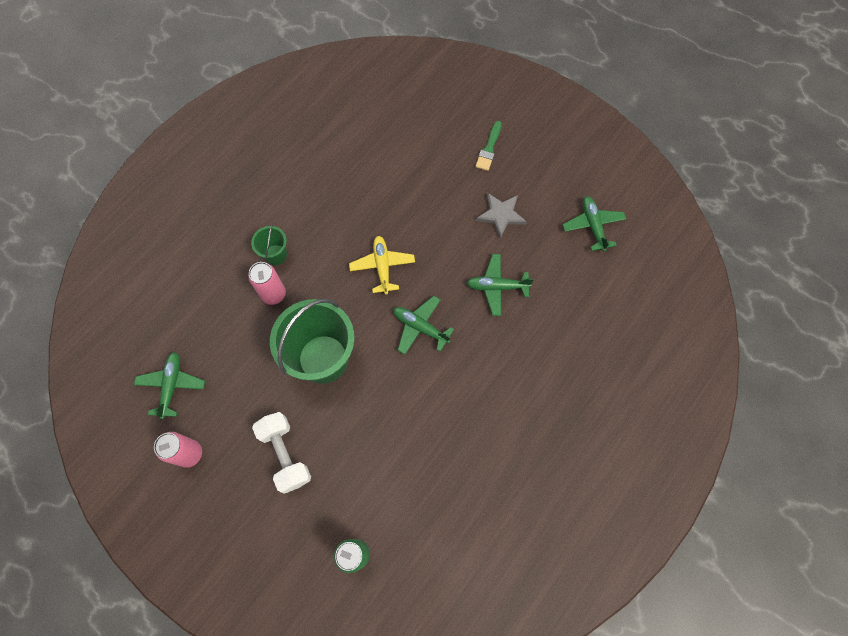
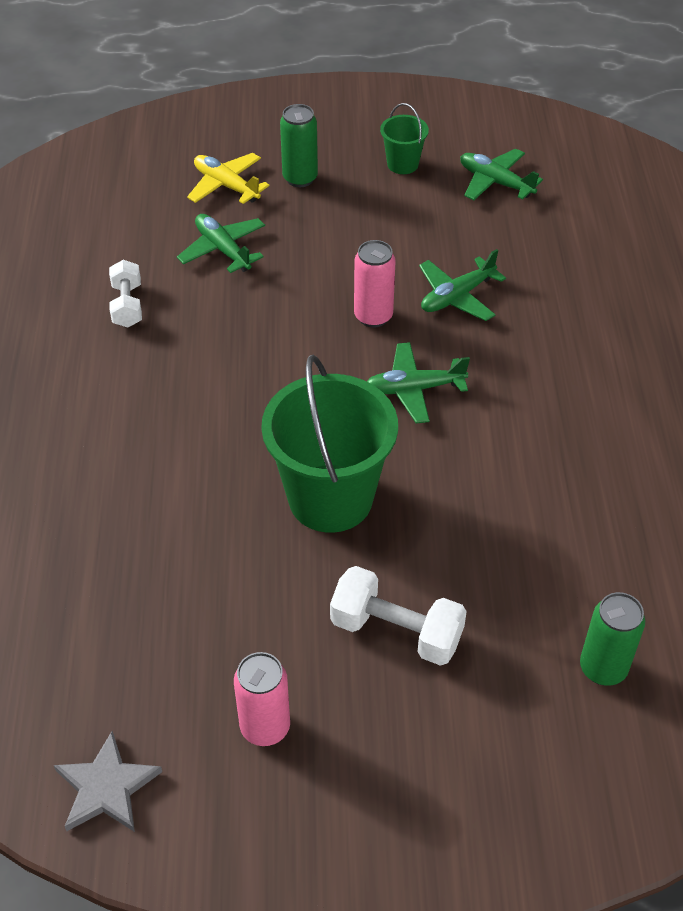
camera: 40 degrees left, 20 degrees down
(172, 386) = (152, 670): green plane -> green plane (223, 250)
(274, 294) = (188, 475): pink can -> pink can (373, 316)
(275, 255) = (143, 433): green bucket -> green bucket (402, 164)
(333, 172) = (127, 305): none -> white dumbbell
(382, 266) = (299, 360): yellow plane -> yellow plane (226, 186)
(489, 148) = (300, 178): green brush -> green can
(501, 215) = (384, 230): grey star -> grey star (106, 787)

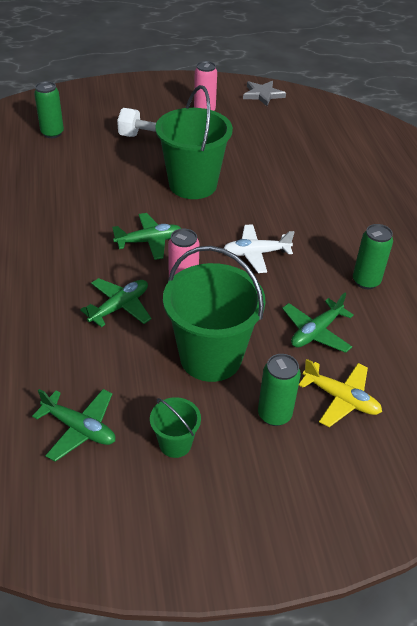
camera: 170 degrees right, 5 degrees down
(127, 305) = (366, 281): white dumbbell -> green can
(223, 250) = (316, 332): green plane -> green plane turned 90 degrees clockwise
(261, 357) = (256, 253): none -> white plane
(354, 233) = (210, 357): none -> green bucket

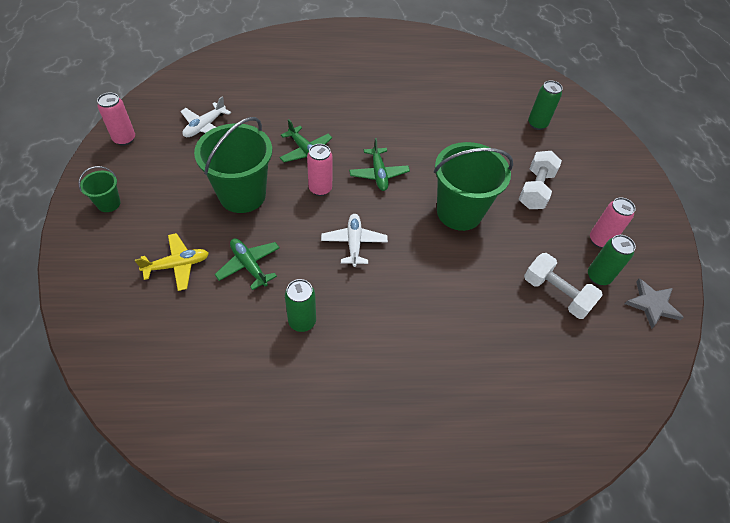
camera: 95 degrees right, 10 degrees up
(79, 428) = (205, 126): green plane -> white plane
(121, 537) = (124, 139): none -> pink can
(175, 443) = (176, 167): green bucket -> green bucket (108, 203)
(270, 136) = (556, 294): none -> white dumbbell
(274, 414) = (178, 222): green can -> green can (598, 276)
(340, 398) = (177, 265): yellow plane -> yellow plane turned 150 degrees counterclockwise

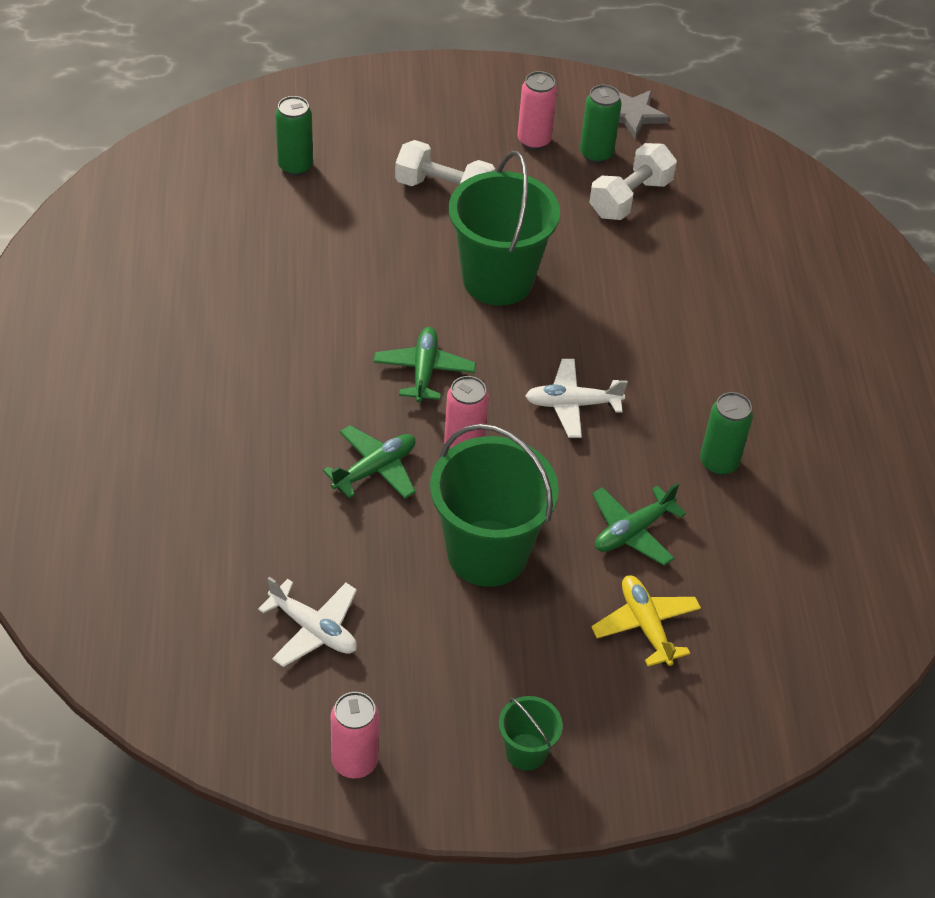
camera: 90 degrees left, 5 degrees down
(378, 174) = (424, 371): green plane -> green plane turned 75 degrees counterclockwise

